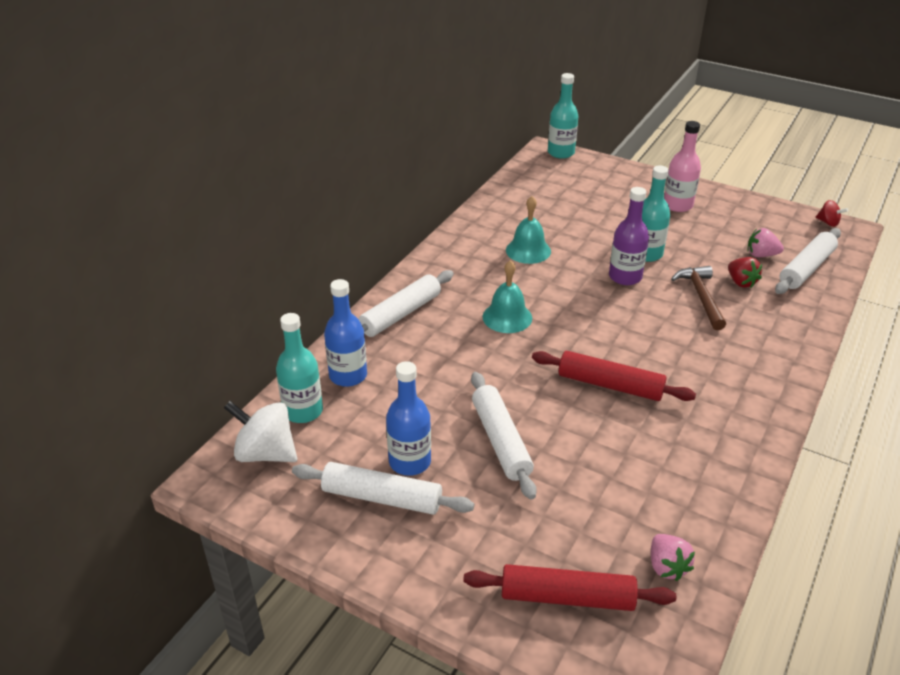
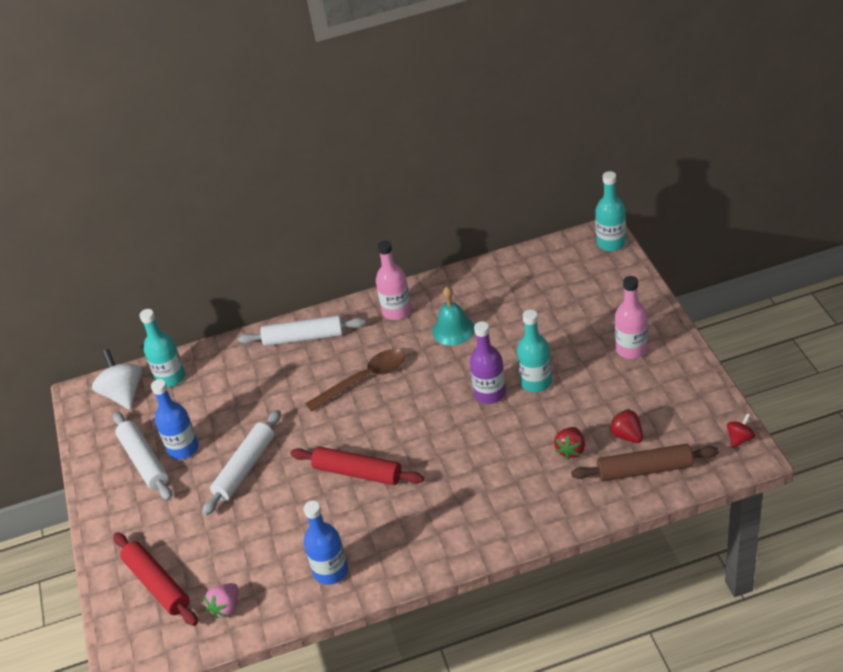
camera: 50 degrees right, 5 degrees up
(348, 375) = (220, 367): blue bottle -> blue bottle (331, 571)
(459, 259) = (396, 311): none -> pink bottle
(507, 317) = (364, 379): turquoise bell -> brown spoon
(610, 385) = (357, 473): red rolling pin -> red rolling pin turned 45 degrees counterclockwise
(701, 297) = (520, 444): brown hammer -> none
(761, 255) = (627, 435): pink strawberry -> red strawberry
(806, 268) = (644, 469): white rolling pin -> brown rolling pin
(828, 223) = (740, 439): red spinning top -> red spinning top turned 135 degrees counterclockwise

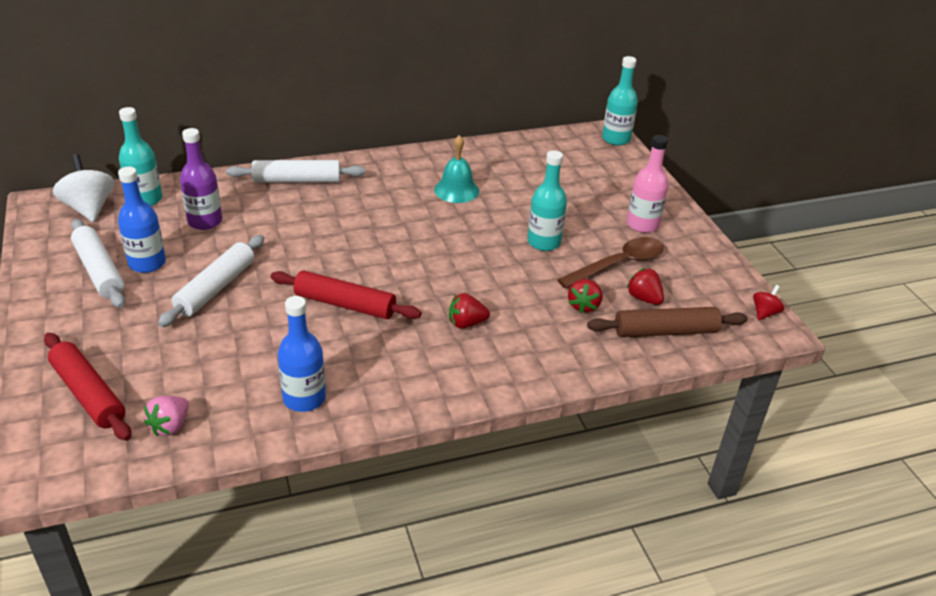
camera: 10 degrees left, 5 degrees down
(364, 379) = (359, 222): brown spoon -> brown spoon (618, 264)
(396, 311) = (398, 169): pink bottle -> none
(465, 481) = (466, 323): none -> red strawberry
(490, 393) = (494, 247): purple bottle -> purple bottle (205, 221)

